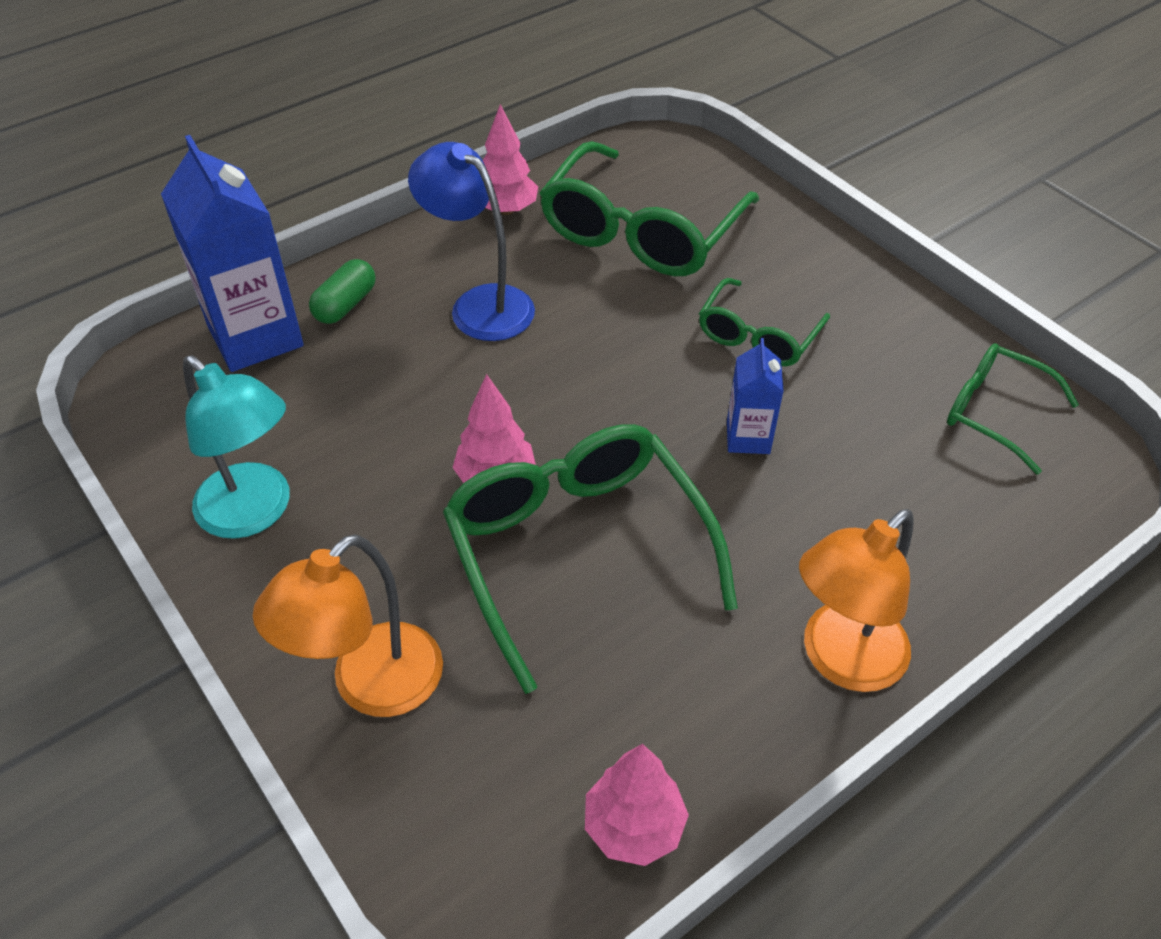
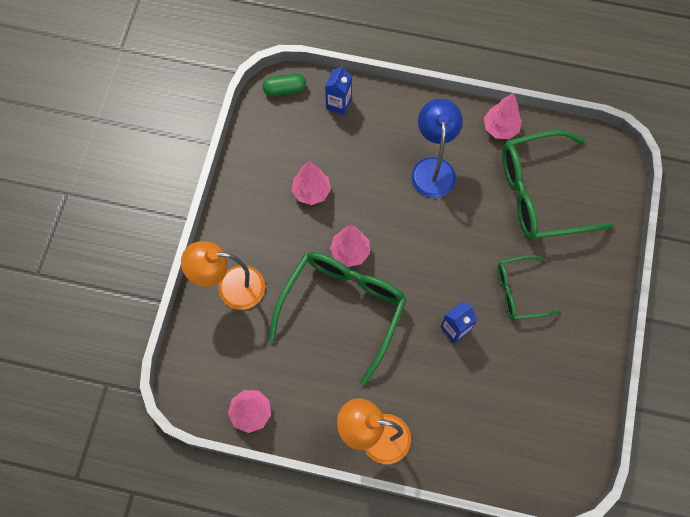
camera: 50 degrees right, 20 degrees up
(255, 336) = (338, 104): blue carton -> blue carton, size x0.52
(255, 513) = (262, 185): turquoise lamp -> none
(344, 459) = (311, 192): none -> pink tree
(345, 305) = (385, 119): green capsule -> green capsule (285, 89)
(995, 413) = (562, 420): green glasses -> none

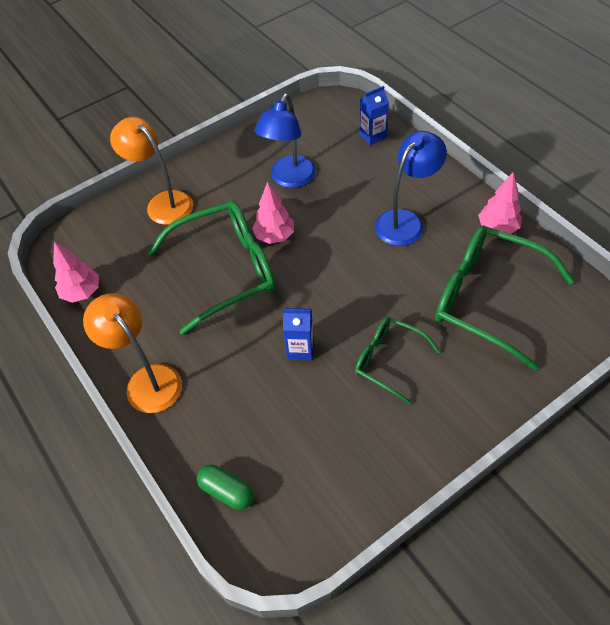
camera: 45 degrees right, 15 degrees down
(285, 89) = (341, 105): green capsule -> green capsule (227, 491)
(311, 192) = (289, 179): pink tree -> blue lamp

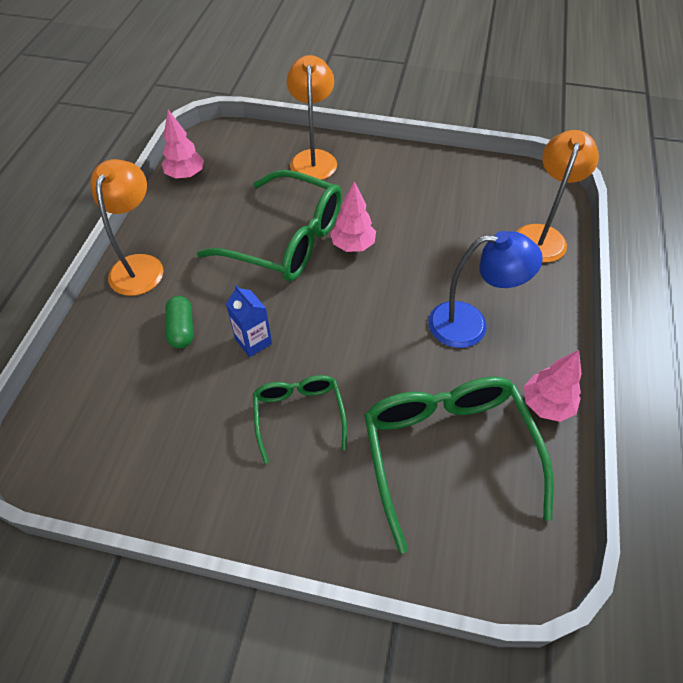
camera: 45 degrees right, 0 degrees up
(227, 491) = (76, 385): green capsule -> green capsule (182, 329)
(289, 179) = (424, 214): blue lamp -> none
(372, 136) = (541, 235): blue carton -> orange lamp

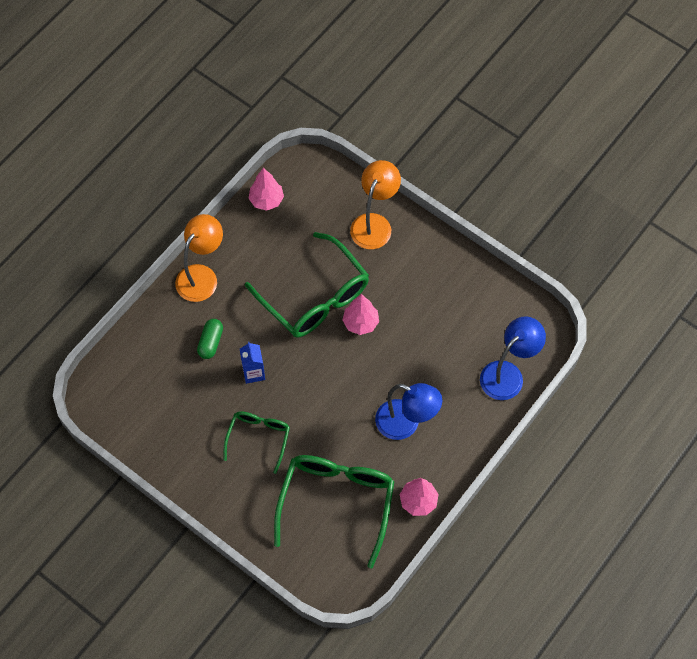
camera: 25 degrees right, 10 degrees up
(541, 235) = (508, 374): orange lamp -> blue lamp

